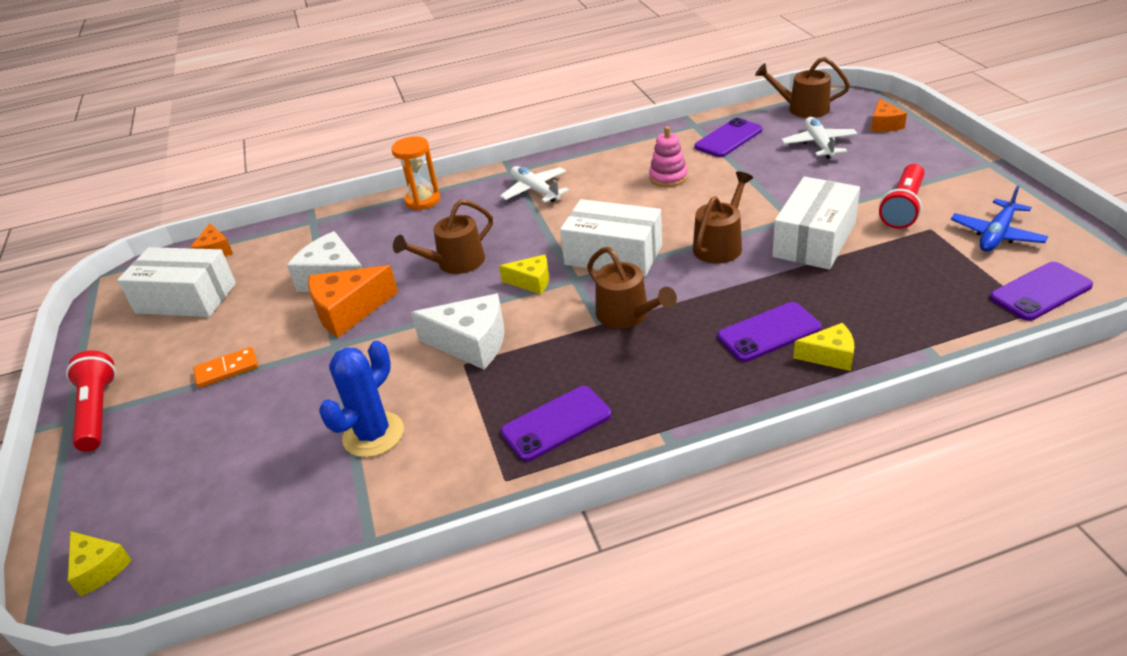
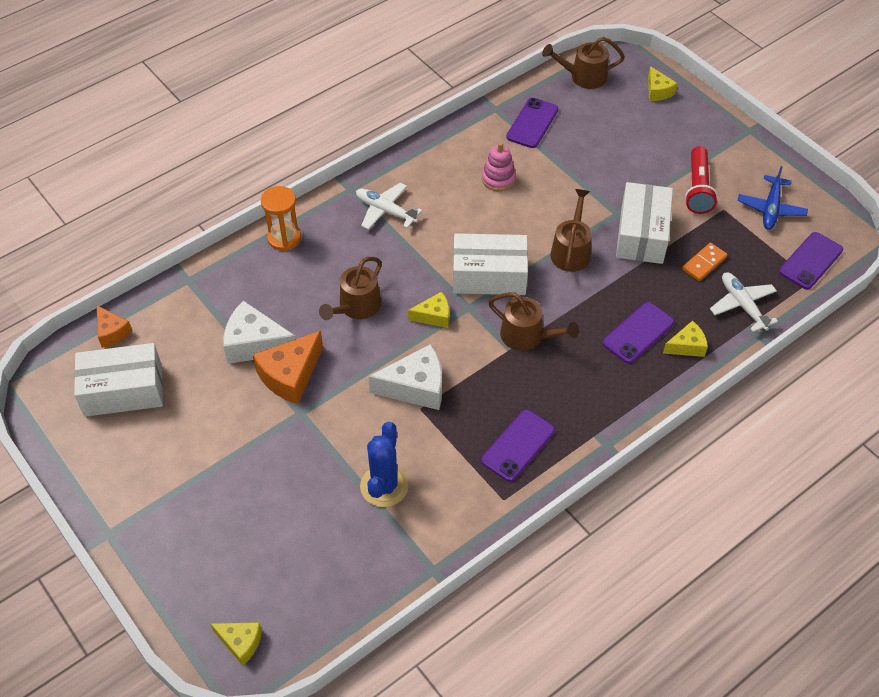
camera: 25 degrees left, 15 degrees up
(98, 411) = (130, 520): red flashlight -> none
(227, 369) = (219, 455): orange domino -> orange domino (704, 263)
(818, 144) = (611, 122): white plane -> white plane (742, 305)
(884, 125) = (657, 91): orange cheese -> yellow cheese

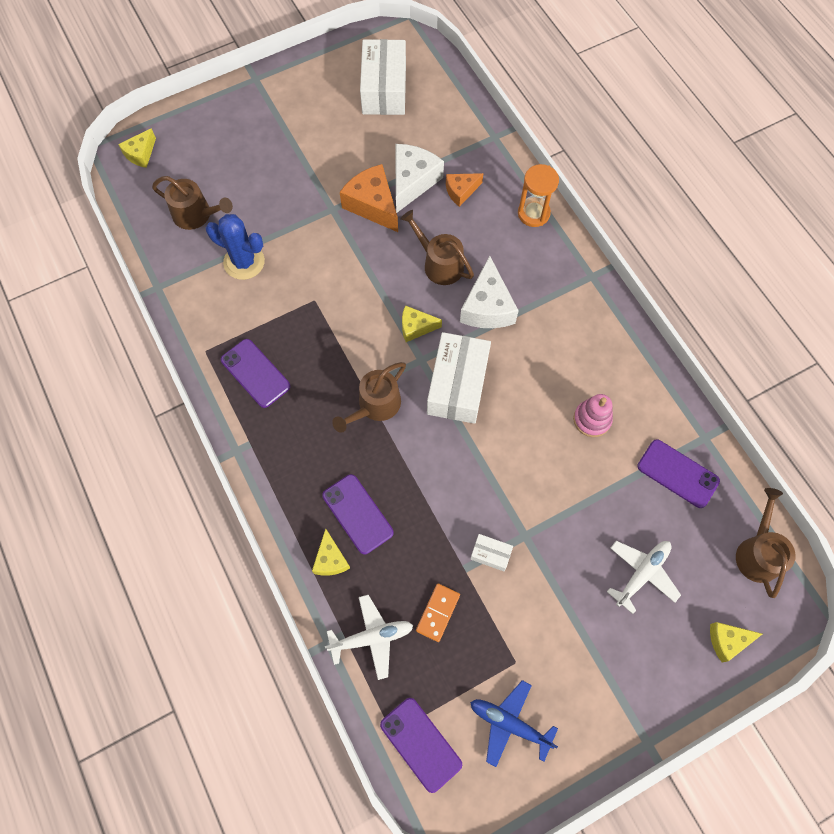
camera: 100 degrees right, 15 degrees up
(112, 332) = (446, 82): orange cheese -> orange cheese (461, 191)
(385, 211) = (558, 303): white plane -> white plane (642, 573)
(415, 387) = (338, 300): white cheese -> white cheese (487, 307)
(434, 316) = (416, 327): yellow cheese -> yellow cheese turned 90 degrees clockwise
(571, 251) = (477, 472): brown watering can -> brown watering can (196, 215)
(641, 234) = (490, 554): white box -> white box, size x0.45
(698, 189) = (552, 641): red flashlight -> none
(704, 263) = (438, 612): orange domino -> orange domino turned 60 degrees clockwise

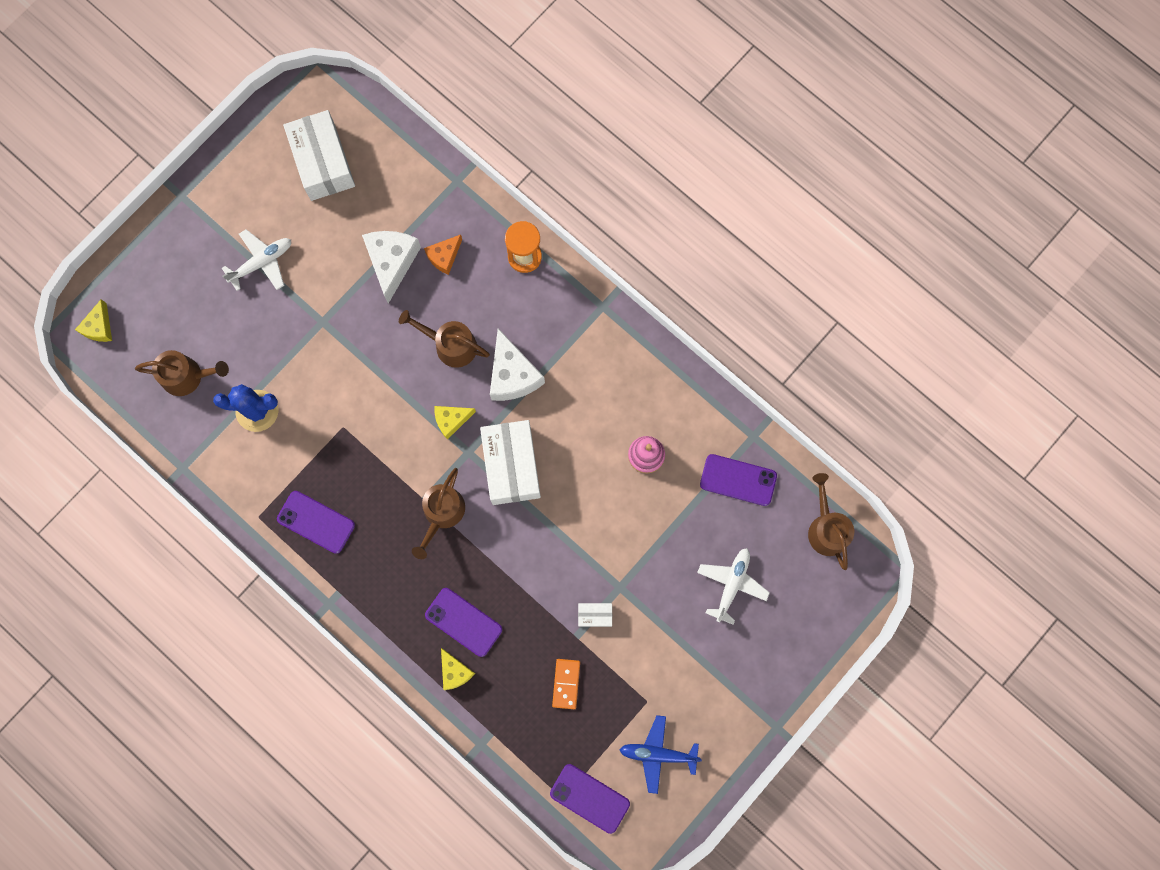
camera: 20 degrees left, 10 degrees up
(372, 637) = (516, 726): white plane -> white plane (262, 262)
(373, 205) = (361, 303): orange cheese -> none
(727, 640) = (820, 616): yellow cheese -> none

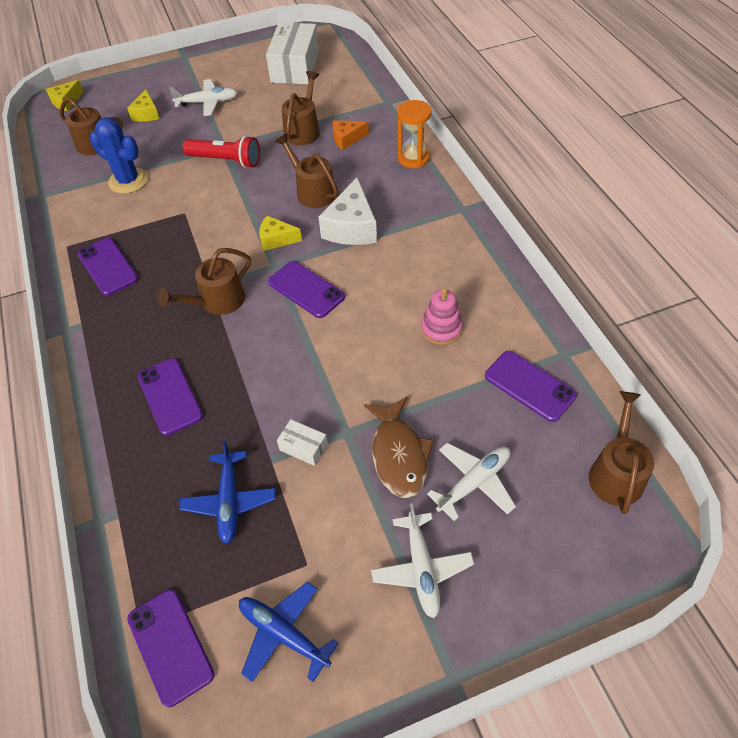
camera: 30 degrees right, 25 degrees down
(338, 340) = (226, 160): none -> red flashlight
(392, 262) = (303, 130): white cheese -> brown watering can
(455, 672) = (127, 437): yellow cheese -> yellow cheese (146, 114)
(511, 465) = (306, 289): white box -> purple phone
(566, 684) = (229, 501): orange domino -> blue plane
(668, 587) = (399, 454): none -> brown fish
(725, 666) = (422, 569): none -> white plane

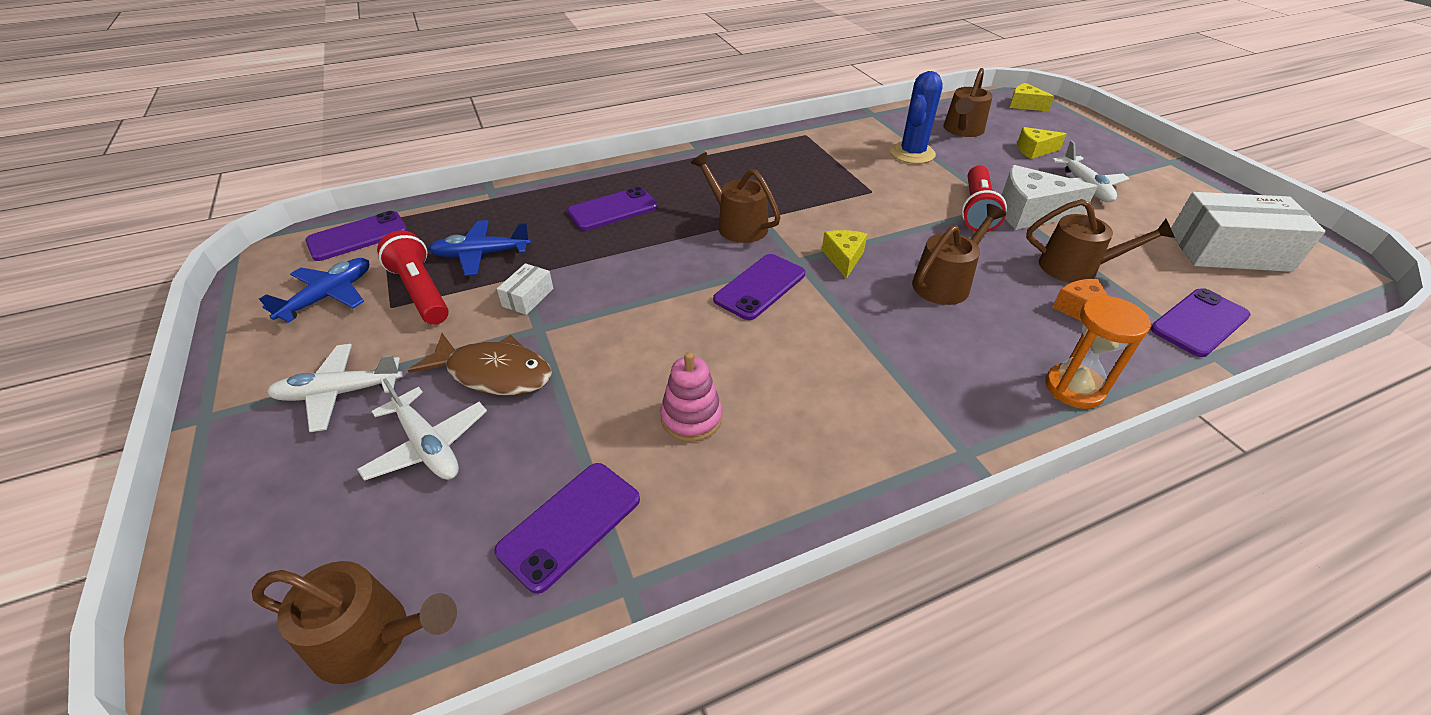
camera: 85 degrees right, 10 degrees down
(108, 267) = (781, 158): purple phone -> purple phone (1199, 323)
(285, 542) = (421, 292): none -> red flashlight
(351, 227) = (883, 322): white cheese -> white cheese (1030, 212)
(399, 454) = (494, 373): brown fish -> brown fish turned 150 degrees counterclockwise

